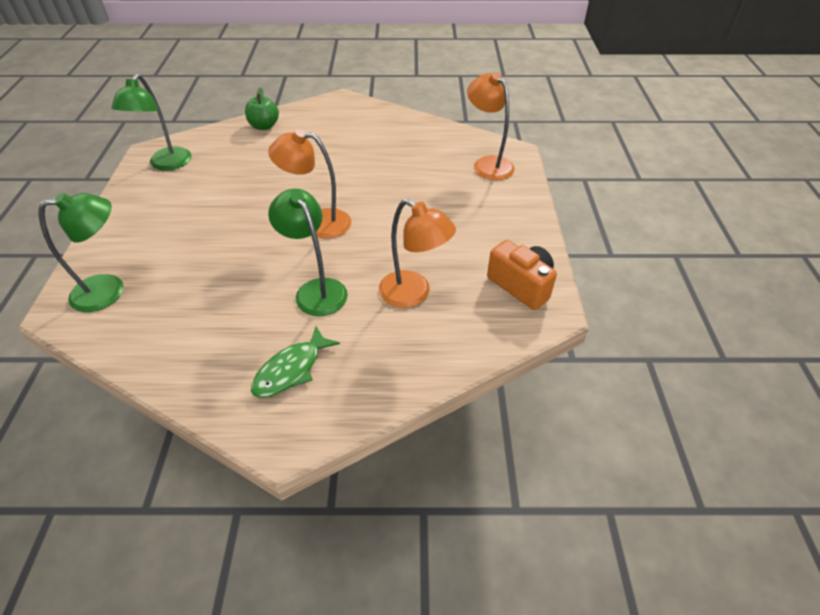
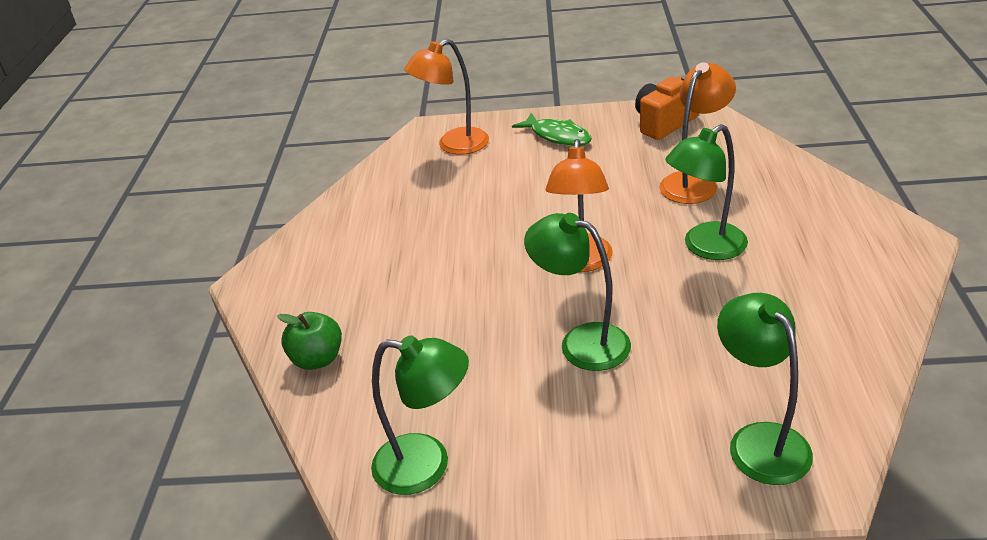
camera: 85 degrees left, 10 degrees down
(234, 220) = (581, 342): none -> green lamp
(291, 369) = (828, 247): green fish -> green fish (557, 136)

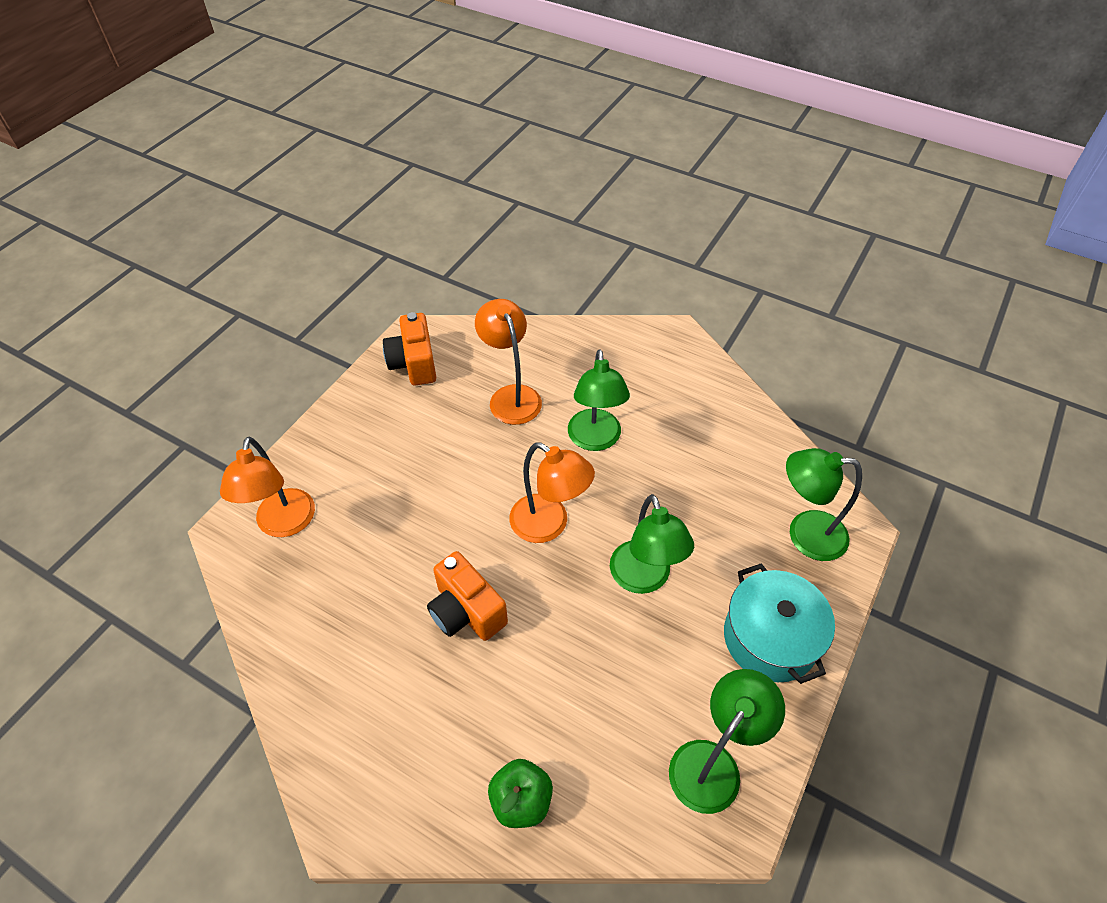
camera: 65 degrees left, 15 degrees up
(457, 257) = (466, 611): none -> orange camera
(557, 136) = (355, 440): green fish -> none
(581, 342) = (644, 579): green lamp -> green lamp turned 75 degrees counterclockwise
(597, 459) = (770, 638): none -> turquoise pot

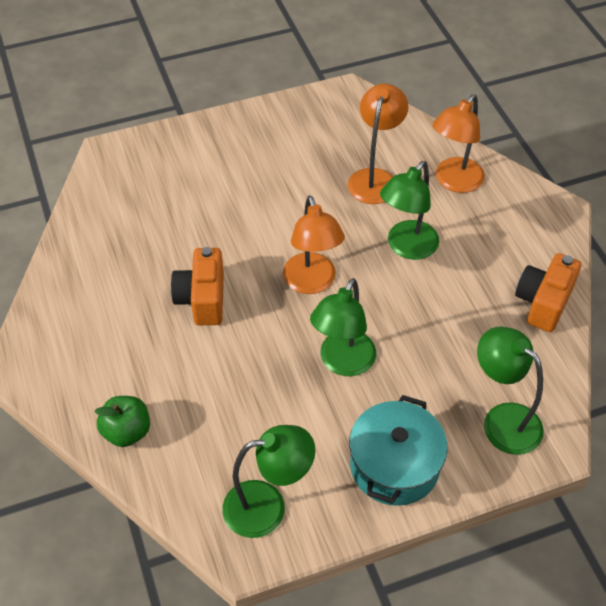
camera: 40 degrees right, 0 degrees up
(284, 524) = (142, 170): orange lamp -> orange lamp (454, 182)
(414, 363) = (326, 113): orange camera -> orange camera (543, 303)

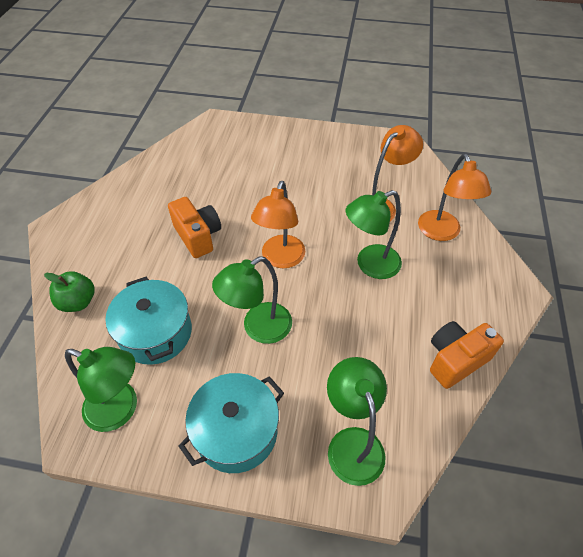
camera: 30 degrees right, 0 degrees up
(202, 299) = (198, 236): orange camera -> orange camera turned 120 degrees clockwise
(241, 419) = (156, 333): none -> turquoise pot
(454, 182) = (441, 233): orange lamp -> orange lamp turned 75 degrees counterclockwise

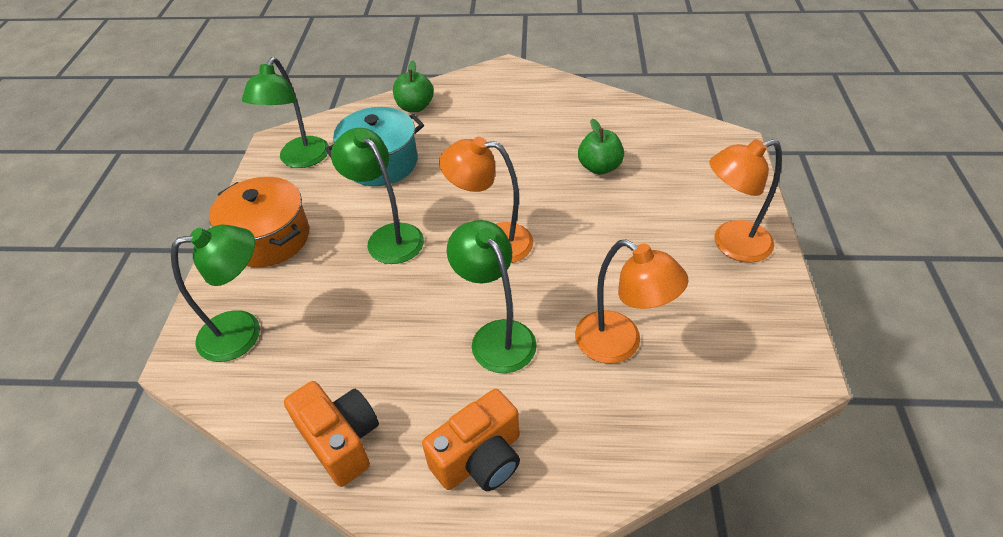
camera: 85 degrees right, 5 degrees down
(198, 236) = (515, 167): orange camera -> orange camera (479, 459)
(217, 188) = (599, 167): none -> green apple
(236, 431) = (269, 238): turquoise pot -> orange pot
(441, 233) = (580, 431): orange lamp -> orange lamp (731, 244)

